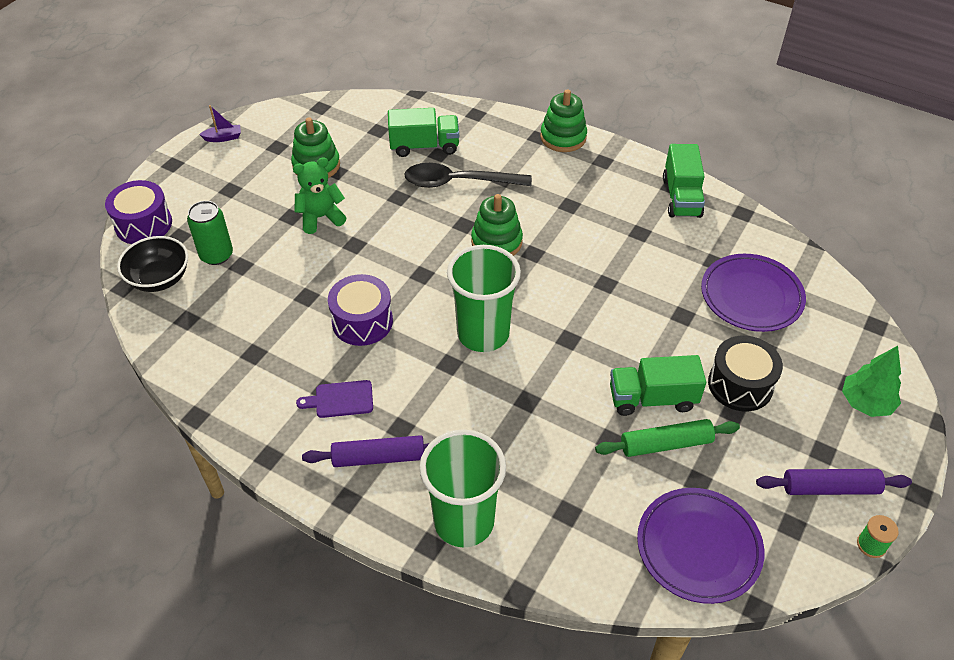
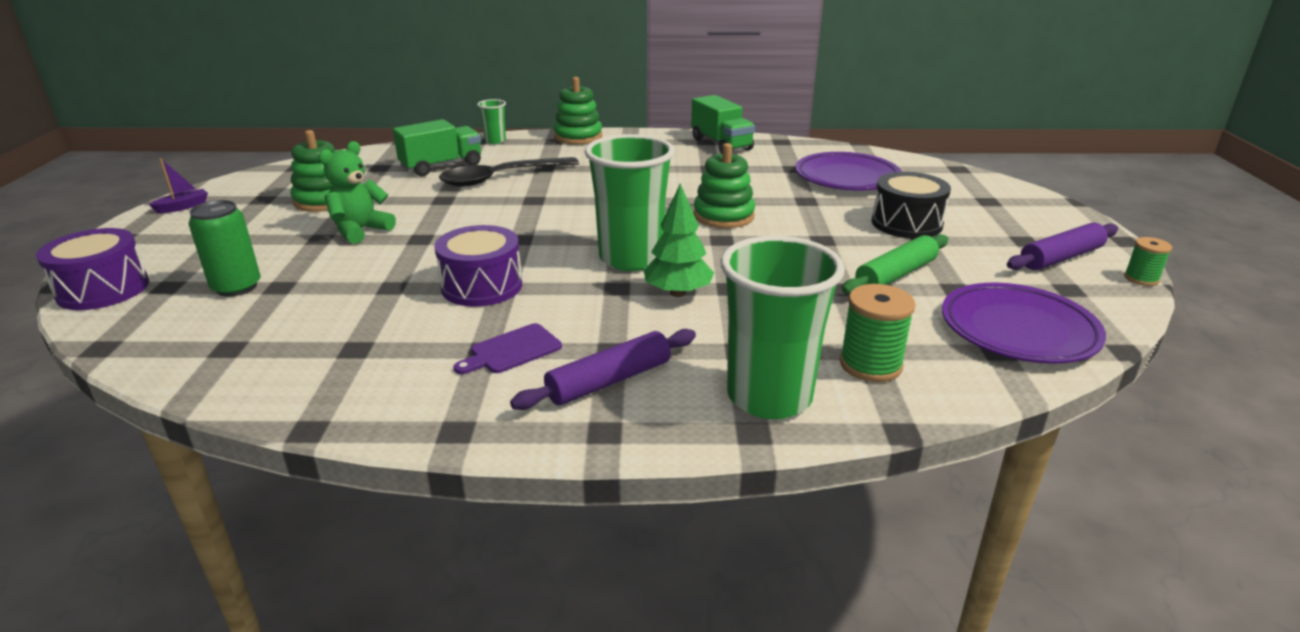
camera: 30 degrees left, 20 degrees down
(159, 279) = (159, 326): black bowl -> none
(489, 119) = (495, 141): none -> green cup
(496, 242) = (580, 202): green stacking toy -> green stacking toy (723, 216)
(555, 527) = (870, 365): none -> green spool
(652, 398) = (845, 252): green truck -> none
(865, 403) = (1013, 206): green tree -> green tree (678, 293)

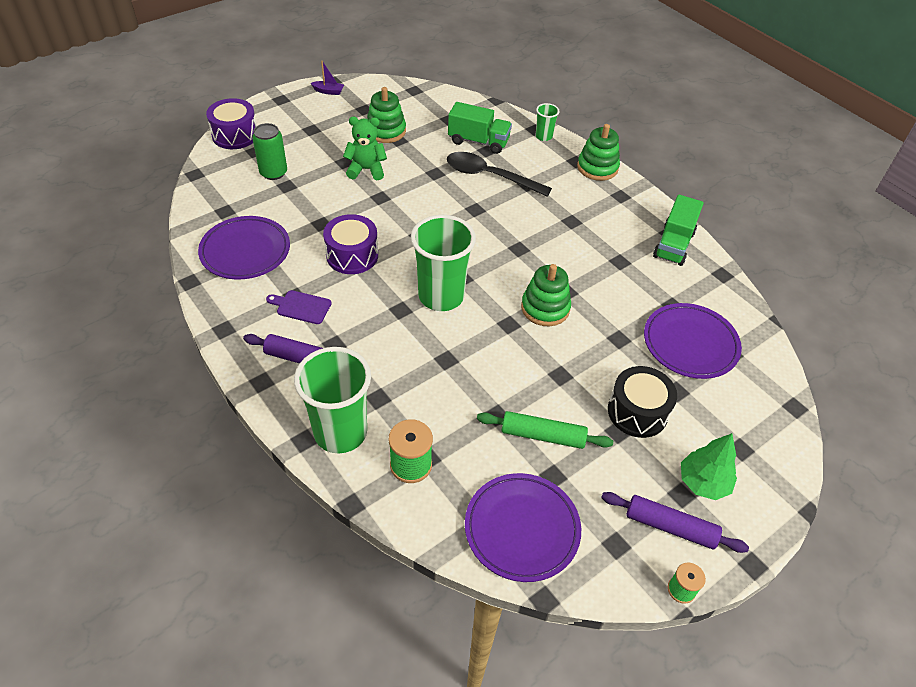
camera: 50 degrees right, 20 degrees up
(337, 358) = (245, 251): none -> purple plate
(678, 293) = (418, 339): green tree -> green tree (703, 482)

